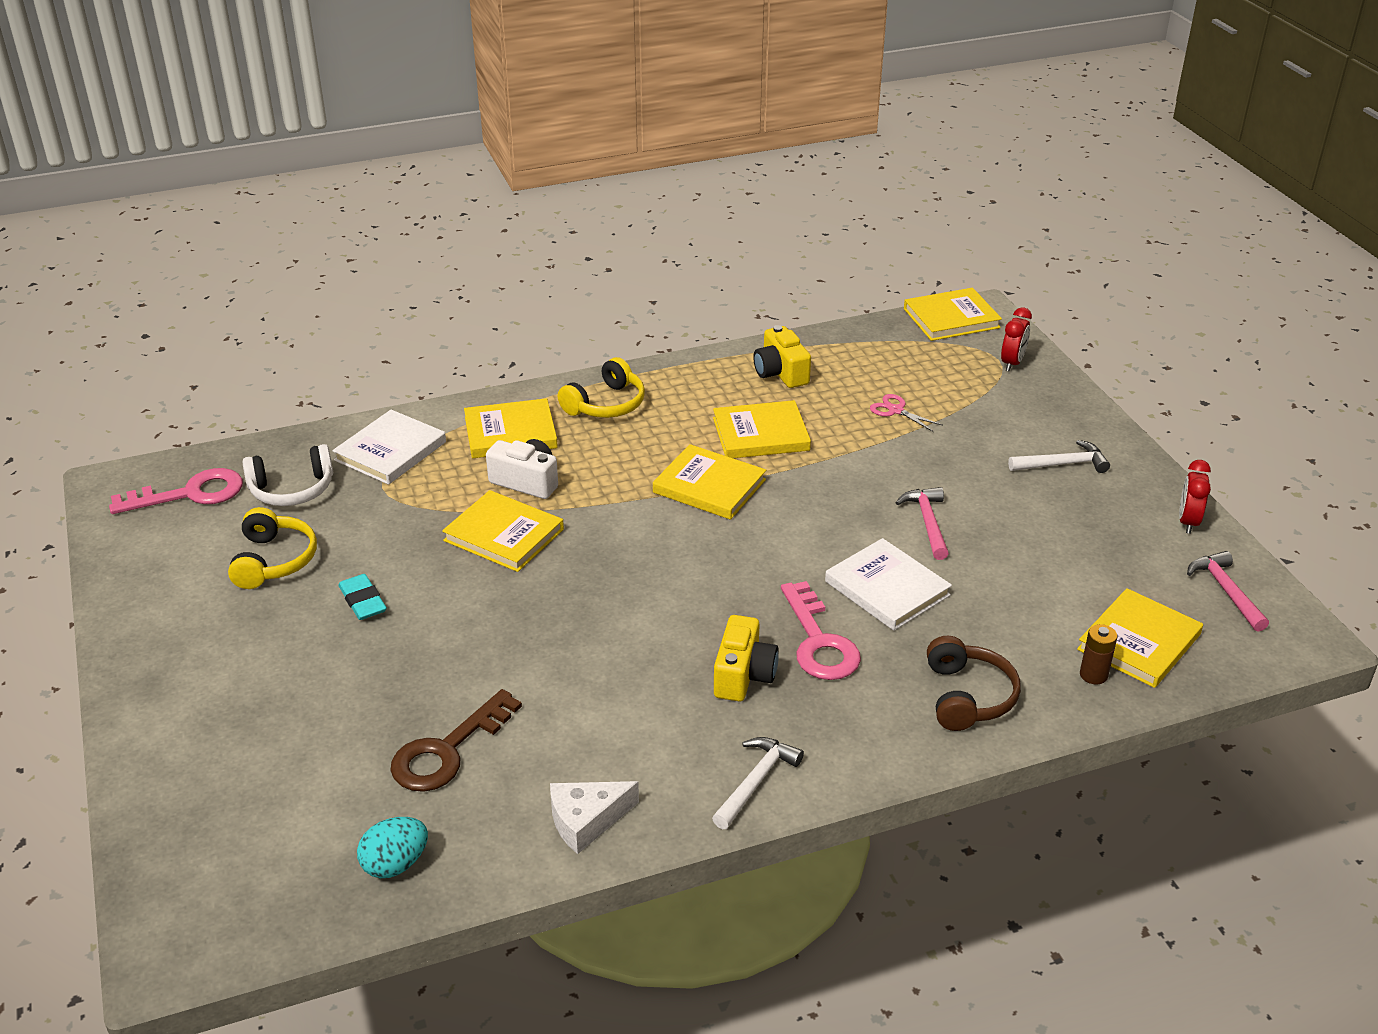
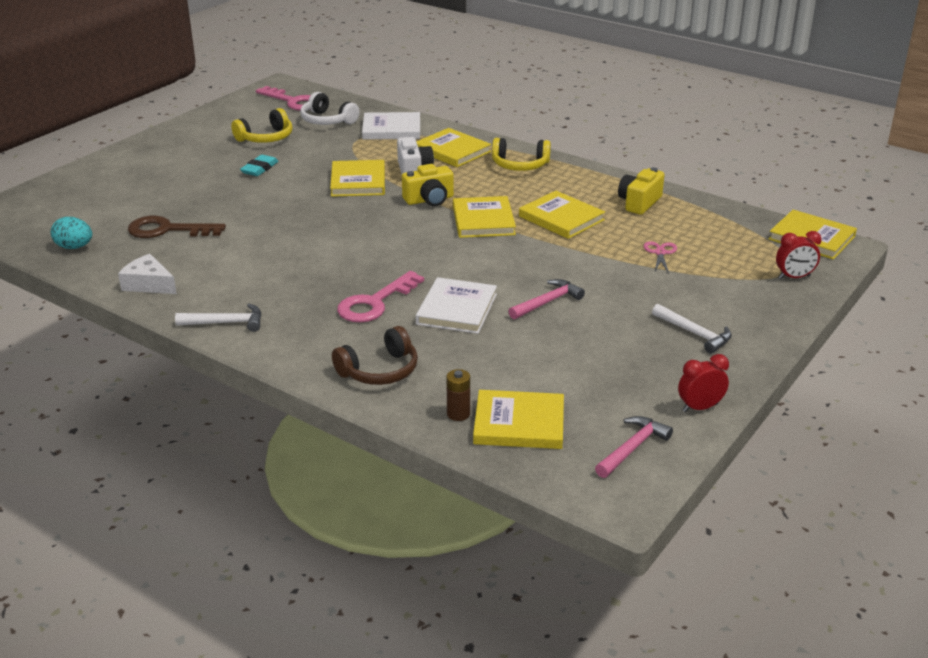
camera: 55 degrees right, 5 degrees down
(743, 675) = (316, 289): yellow camera -> yellow camera (429, 200)

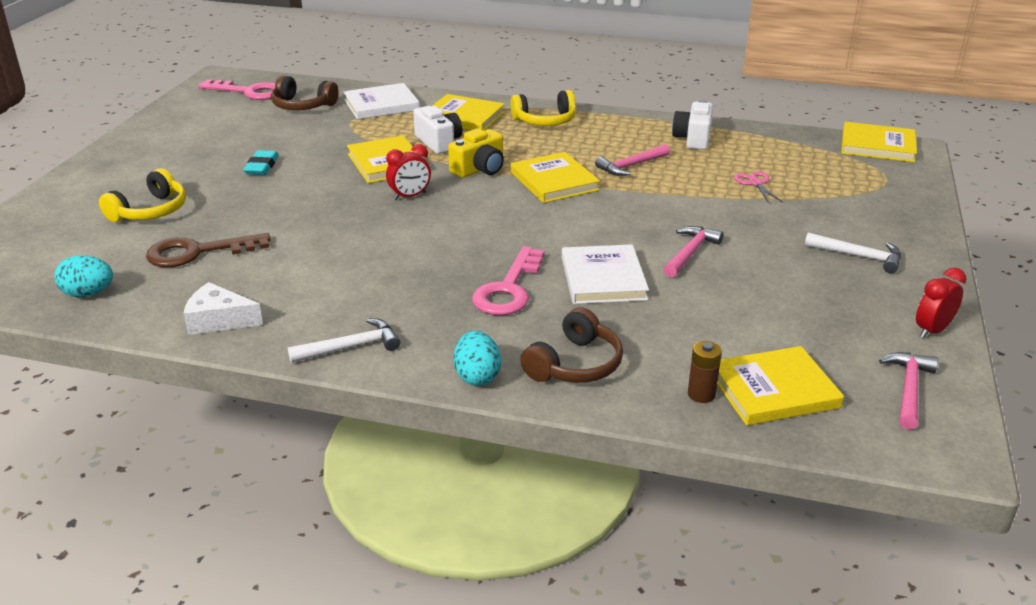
camera: 20 degrees left, 0 degrees up
(266, 138) = (245, 133): yellow headphones -> yellow headphones (150, 211)
(300, 363) = (477, 376): none -> turquoise egg
(327, 120) = (302, 105): white headphones -> brown headphones
(561, 218) = (631, 166): yellow book -> pink hammer
(639, 203) = (693, 139): yellow camera -> white camera
(794, 277) = (896, 185): red clock -> red clock (410, 196)

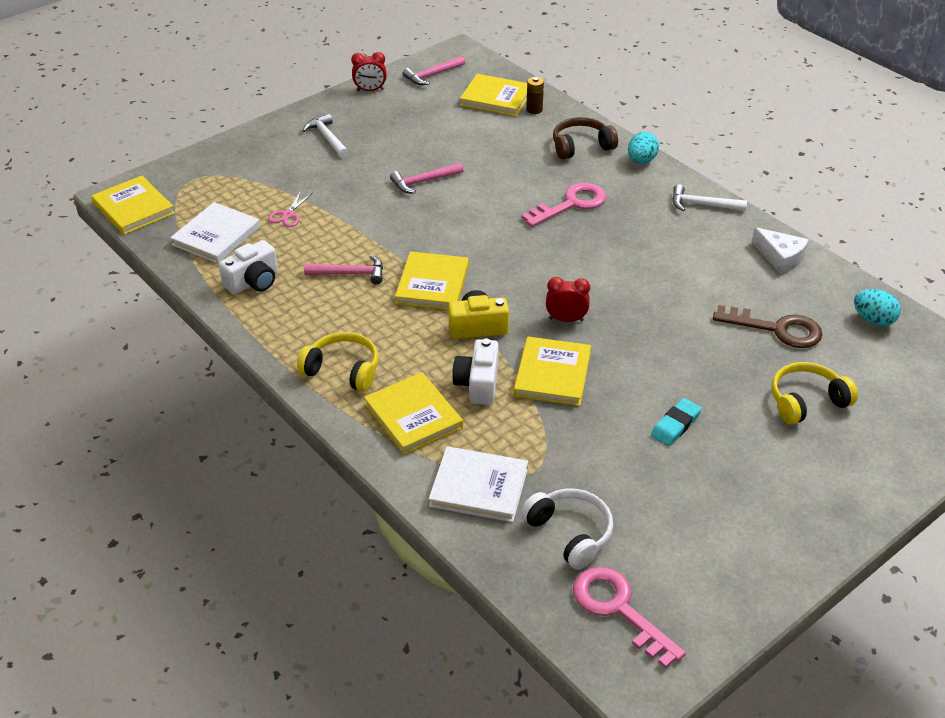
camera: 145 degrees left, 10 degrees up
(302, 105) = (569, 533): brown headphones -> white headphones
(603, 278) = (503, 187): white book -> white book (216, 236)

